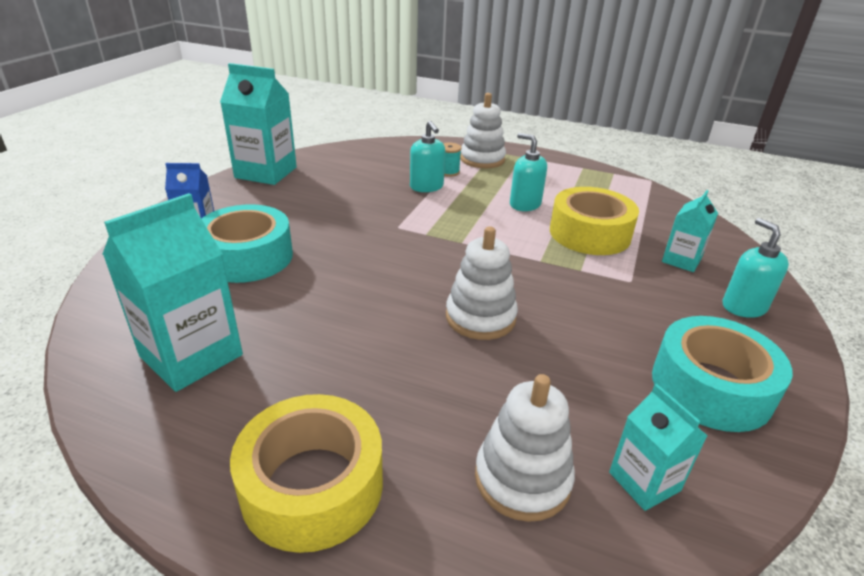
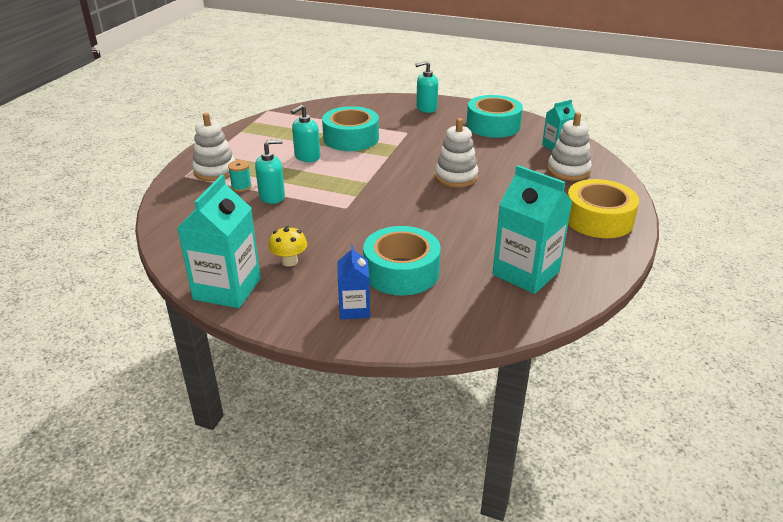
camera: 90 degrees left, 0 degrees up
(297, 197) = (289, 261): none -> yellow mushroom
(589, 233) = (351, 138): yellow tape -> turquoise tape
(681, 260) = (381, 116): turquoise carton -> none

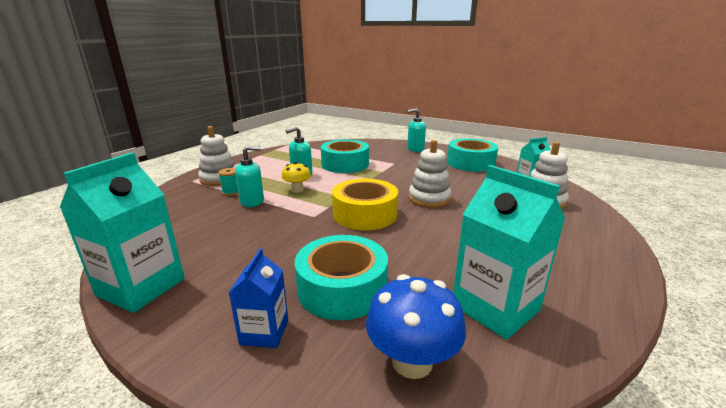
camera: 10 degrees right, 10 degrees down
(289, 261) = (227, 263): yellow mushroom -> yellow mushroom (297, 190)
(470, 314) = (412, 361): none -> blue mushroom
(598, 219) = (583, 250): yellow tape -> yellow tape (365, 214)

